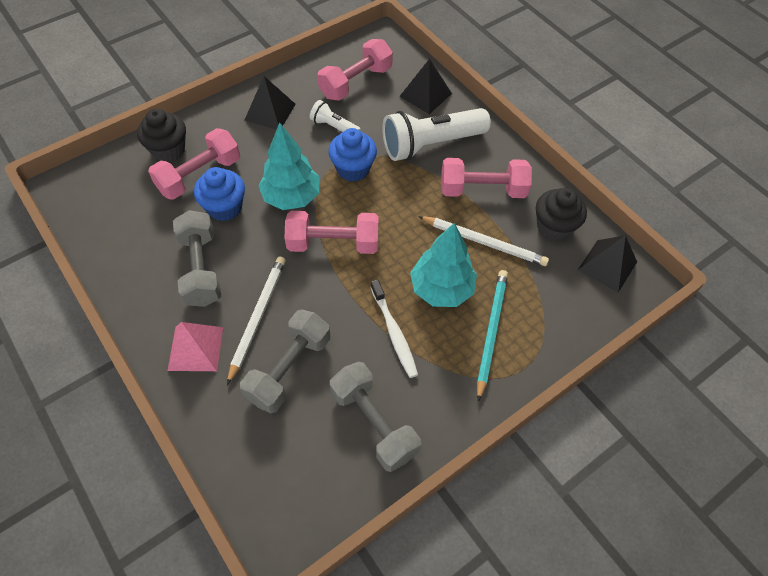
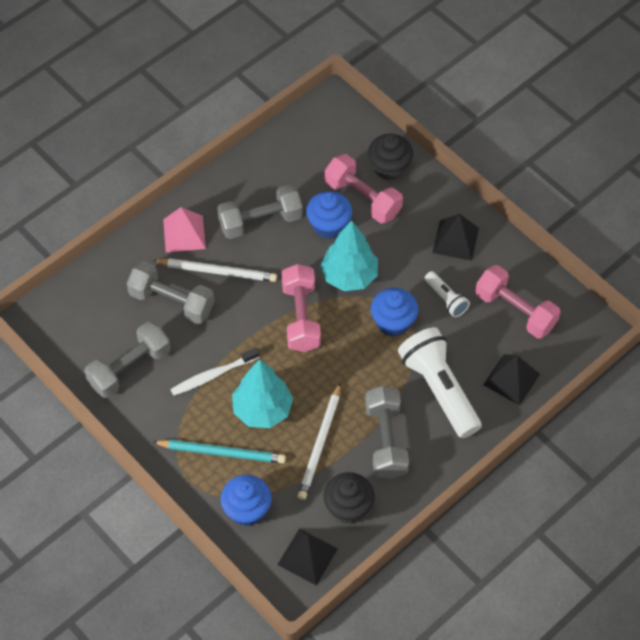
camera: 85 degrees right, 0 degrees up
(334, 127) = (446, 299): white flashlight -> white flashlight turned 120 degrees clockwise
(482, 190) = (385, 440): pink dumbbell -> grey dumbbell
(558, 314) = (247, 510): none -> blue cupcake

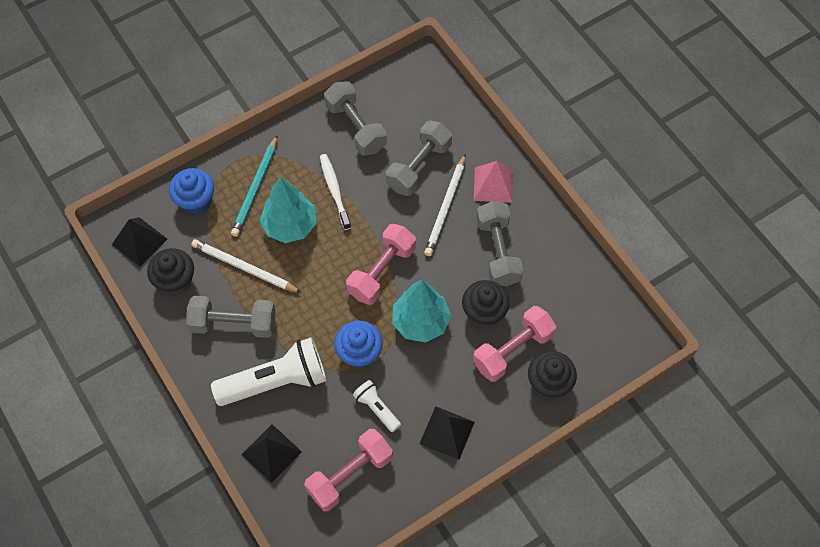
camera: 100 degrees right, 5 degrees up
(301, 317) = (381, 271): pink dumbbell -> pink dumbbell turned 60 degrees counterclockwise
(329, 225) = (484, 312): blue cupcake -> black cupcake
(446, 299) = (377, 408): white flashlight -> white flashlight turned 75 degrees clockwise

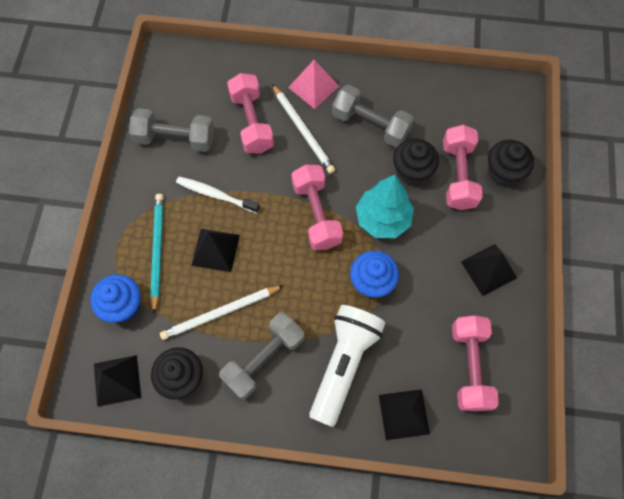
camera: 50 degrees left, 5 degrees up
(256, 188) = (157, 250): turquoise pencil -> turquoise pencil turned 150 degrees counterclockwise
(290, 225) = (215, 250): turquoise tree -> black pyramid
(377, 408) = (429, 304): white flashlight -> none
(419, 166) = (252, 122): grey dumbbell -> pink dumbbell

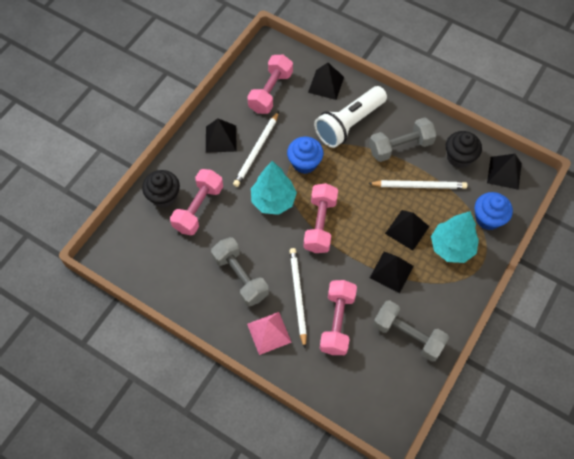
camera: 155 degrees left, 5 degrees down
(157, 250) = (451, 247): turquoise pencil -> turquoise tree
(215, 195) = (391, 272): white toothbrush -> black pyramid
(412, 171) = (231, 226): black cupcake -> none
(437, 272) = (256, 151): none -> white pencil

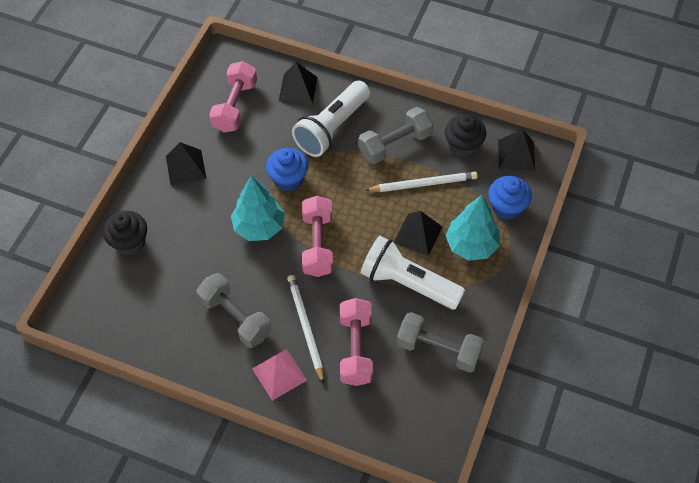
camera: 10 degrees left, 5 degrees down
(198, 208) = (173, 249): pink dumbbell -> none
(256, 151) = (230, 174): white pencil -> none
(391, 272) = (408, 283): black pyramid -> white flashlight

